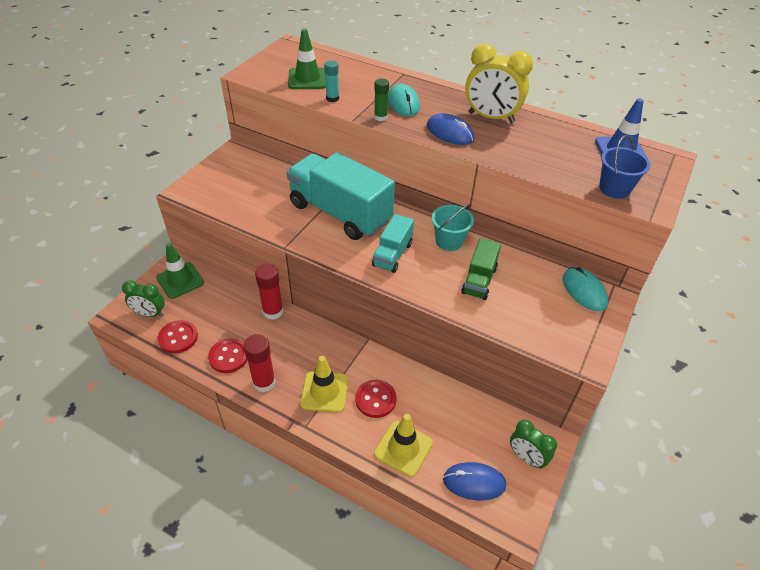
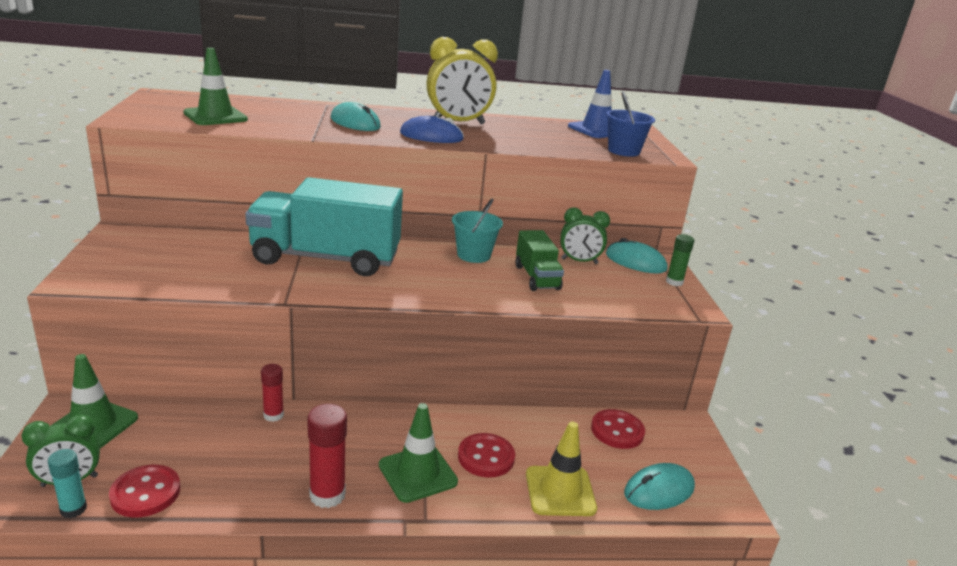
camera: 35 degrees left, 20 degrees down
(228, 357) = (249, 486): red button -> red button (617, 431)
(273, 311) = (273, 415): red glue stick -> red glue stick, size x0.63
(324, 392) = (417, 473): yellow traffic cone -> green traffic cone
(332, 98) = (267, 127): turquoise glue stick -> turquoise glue stick (73, 509)
(380, 117) = (343, 134): green glue stick -> green glue stick (674, 282)
(392, 254) = (425, 279): turquoise truck -> none
(474, 482) = (659, 490): blue mouse -> turquoise mouse
(526, 458) = (683, 447): green clock -> green clock (579, 261)

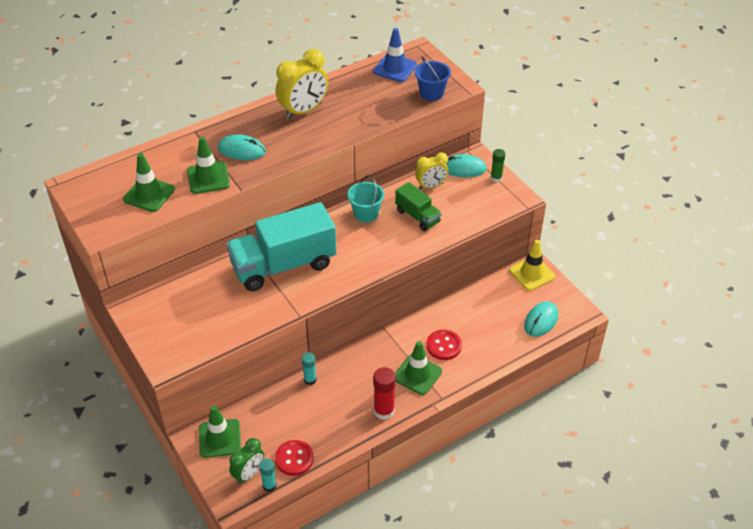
camera: 25 degrees left, 20 degrees up
(273, 415) = (310, 379): red glue stick -> turquoise glue stick
(291, 125) = (208, 178): none -> green traffic cone
(431, 136) = (305, 141): blue mouse -> none
(560, 491) = (494, 347): yellow traffic cone -> yellow traffic cone (531, 273)
(579, 261) = (431, 186): green clock -> yellow clock
(617, 431) = (499, 291): red button -> none

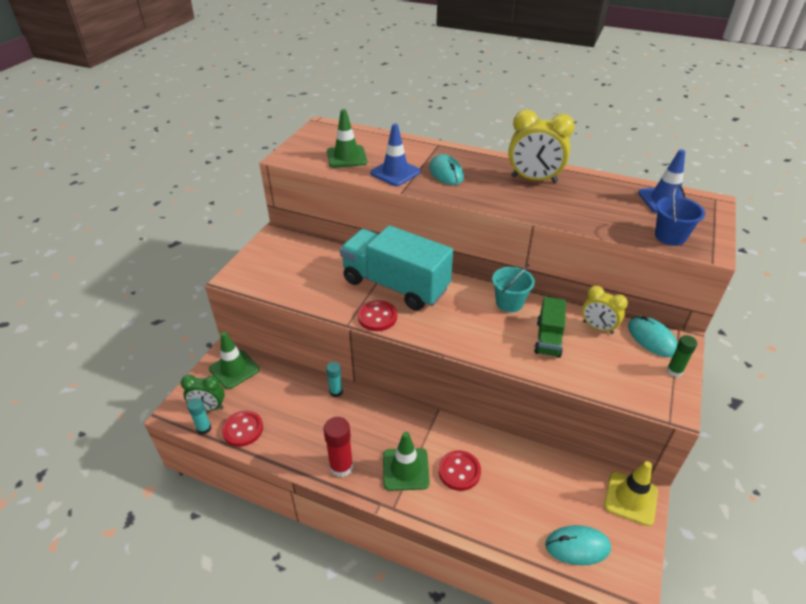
camera: 55 degrees right, 5 degrees down
(208, 178) = (395, 172): green traffic cone -> blue traffic cone
(309, 294) = (377, 317): none -> red button

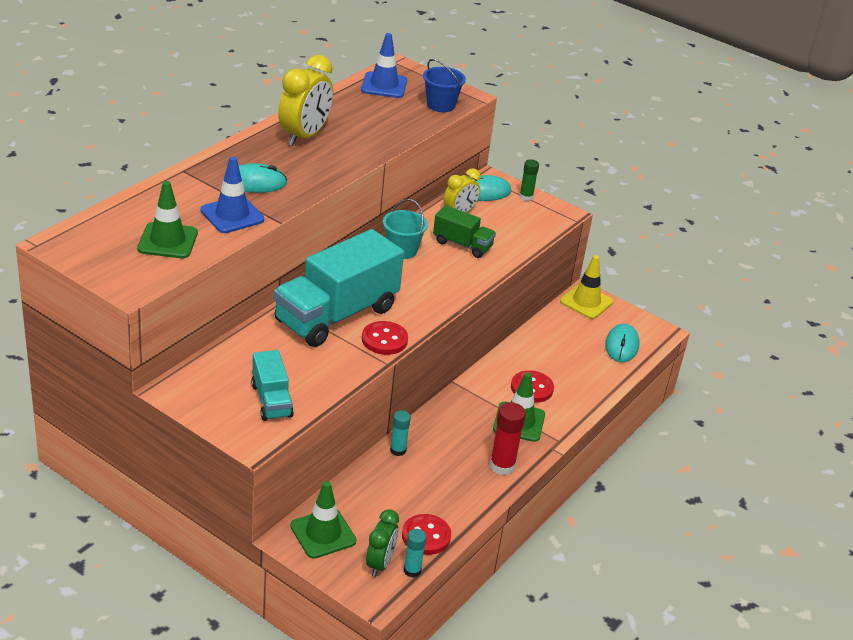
camera: 80 degrees left, 5 degrees down
(279, 276) = (271, 400): none -> turquoise truck

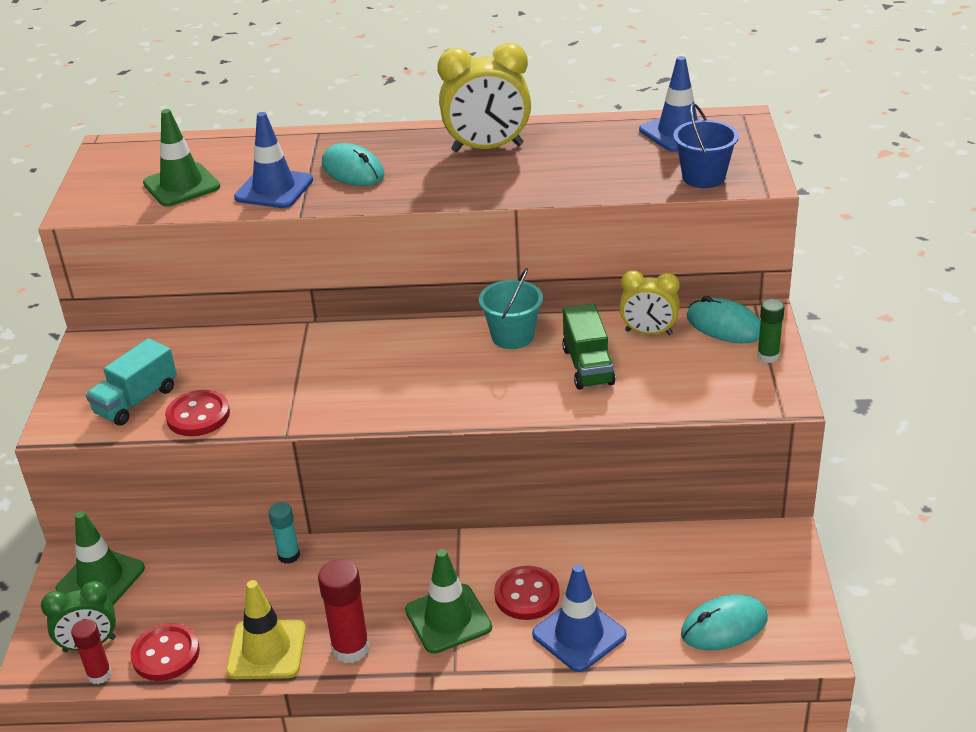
camera: 60 degrees right, 0 degrees up
(336, 315) = (331, 361): turquoise truck -> none
(384, 340) = (327, 411): red button -> red button (198, 415)
(412, 570) = (99, 674): turquoise glue stick -> red glue stick
(579, 388) = (579, 635): none -> blue traffic cone
(586, 302) = (769, 547): yellow traffic cone -> yellow traffic cone (266, 650)

